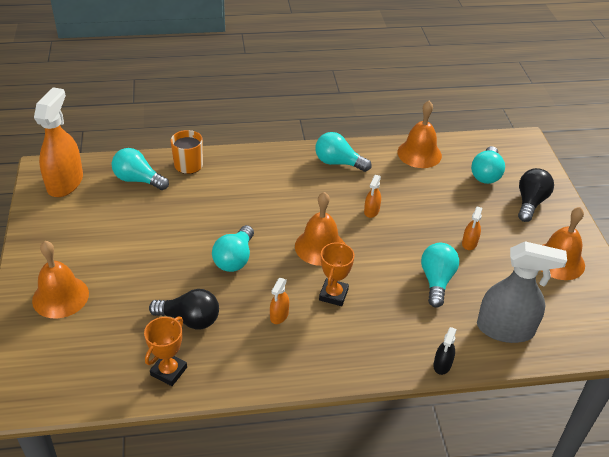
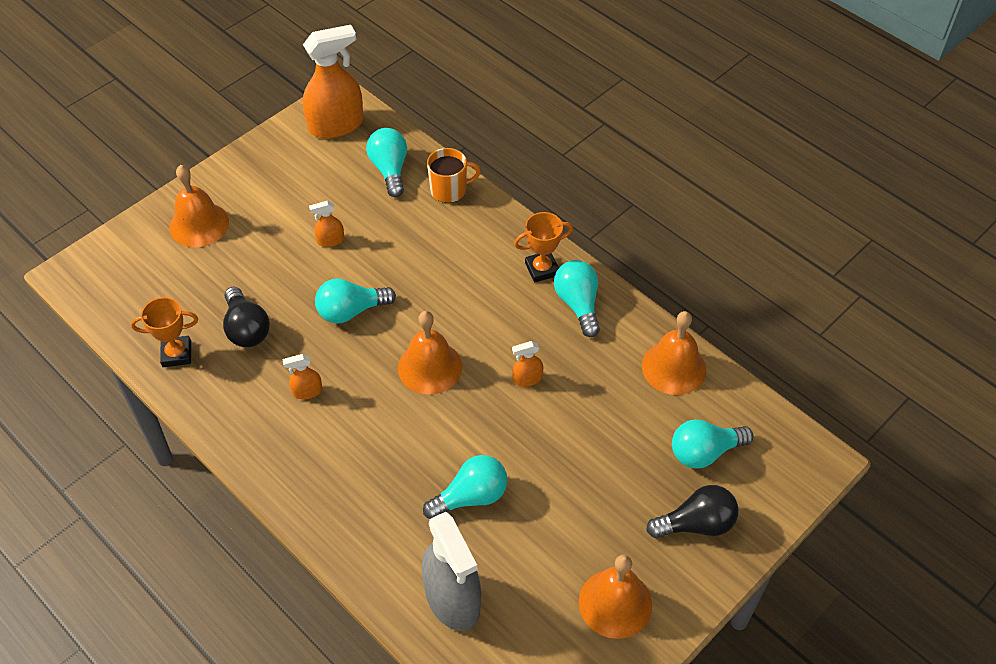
camera: 55 degrees right, 10 degrees up
(333, 295) = (371, 418): orange trophy -> orange trophy (542, 269)
(442, 365) = (353, 565): black spray bottle -> none
(469, 243) = (561, 497): orange spray bottle -> orange spray bottle (330, 240)

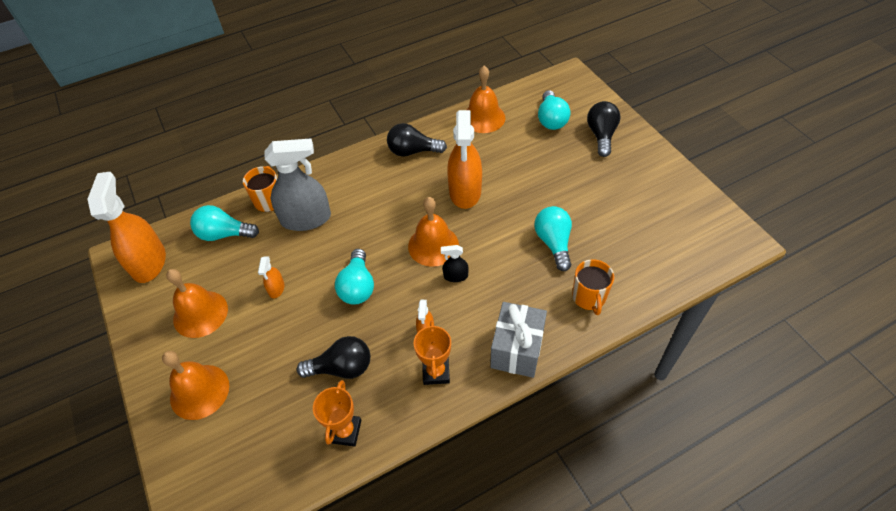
camera: 70 degrees left, 0 degrees up
(302, 487) = (517, 349): none -> grey gift
(390, 401) = (455, 276): none -> black spray bottle
(395, 552) = (589, 297): none -> orange mug
(452, 599) = (633, 270): grey spray bottle -> grey spray bottle (306, 219)
(527, 379) = (465, 191): orange spray bottle -> orange spray bottle, size x2.23
(542, 269) = (373, 163): orange trophy -> orange trophy (436, 372)
(578, 304) = (413, 151): turquoise light bulb -> black light bulb
(615, 603) = (650, 185): orange bell -> orange bell (200, 314)

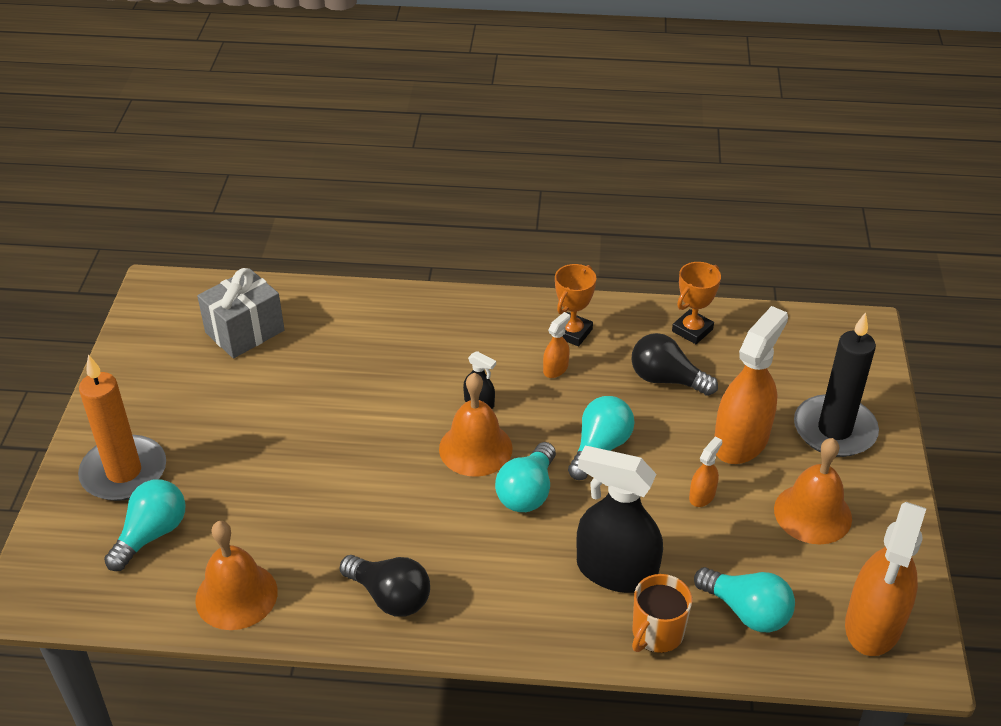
camera: 150 degrees left, 10 degrees down
(199, 391) = (834, 430): orange bell -> black candle
(306, 219) = (616, 571): grey spray bottle -> black spray bottle
(465, 191) = (376, 493): orange spray bottle -> orange spray bottle (741, 441)
(517, 349) = (479, 313): grey gift -> grey gift (245, 331)
(553, 243) = (340, 381): turquoise light bulb -> turquoise light bulb (527, 492)
(589, 297) = (364, 318): orange mug -> none
(601, 135) = (124, 472): black light bulb -> orange candle

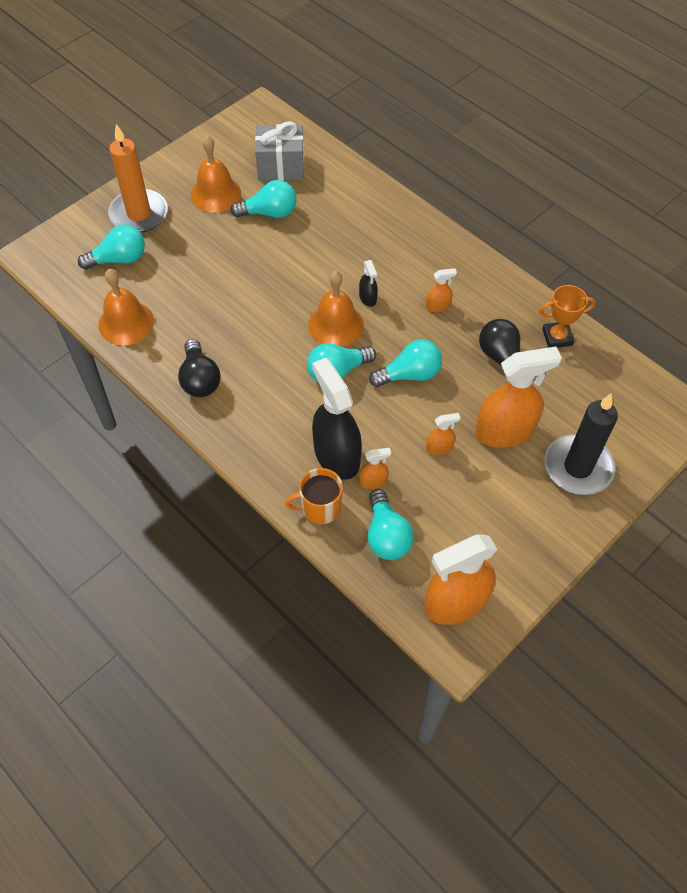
camera: 40 degrees right, 15 degrees up
(282, 383) = (269, 213): none -> turquoise light bulb
(572, 333) = (475, 289): orange trophy -> none
(678, 570) = (373, 481): none -> orange spray bottle
(812, 513) = (498, 509): orange bell -> orange bell (216, 194)

